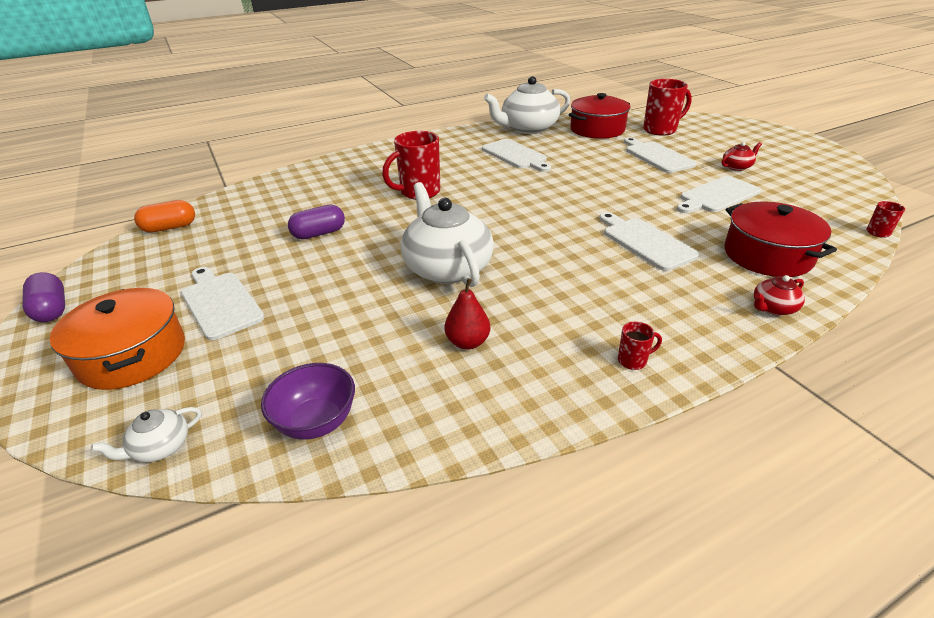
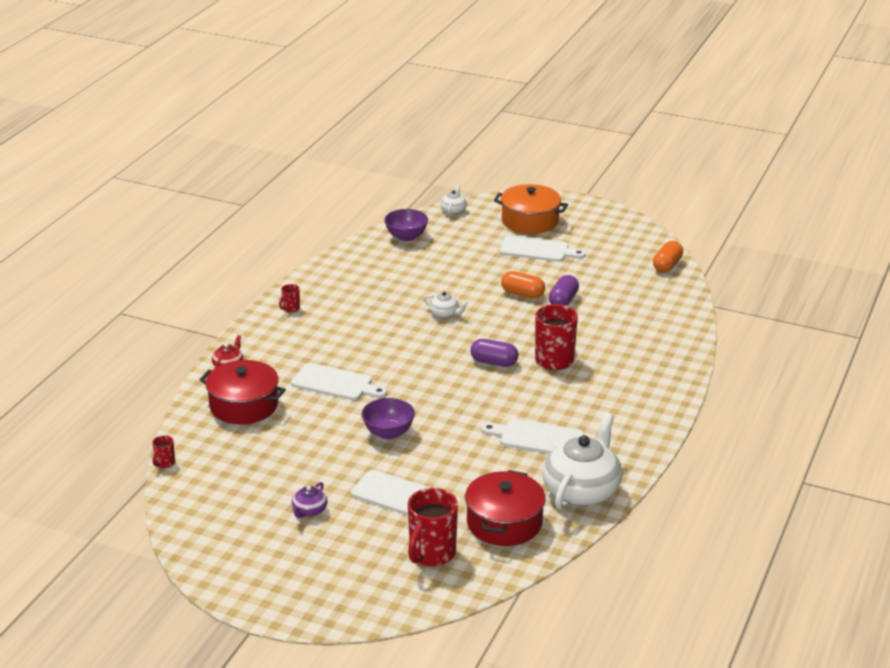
camera: 140 degrees right, 5 degrees down
(51, 309) = (614, 215): purple capsule -> purple capsule (494, 362)
(338, 256) = (522, 294): none -> orange capsule
(447, 268) = (445, 314): white teapot -> white teapot, size x0.44
(467, 342) = (381, 284): red pear -> none
(628, 190) = (388, 433): none -> purple bowl
(717, 196) = (308, 457): white cutting board -> none
(737, 167) = (309, 511): red teapot -> purple teapot

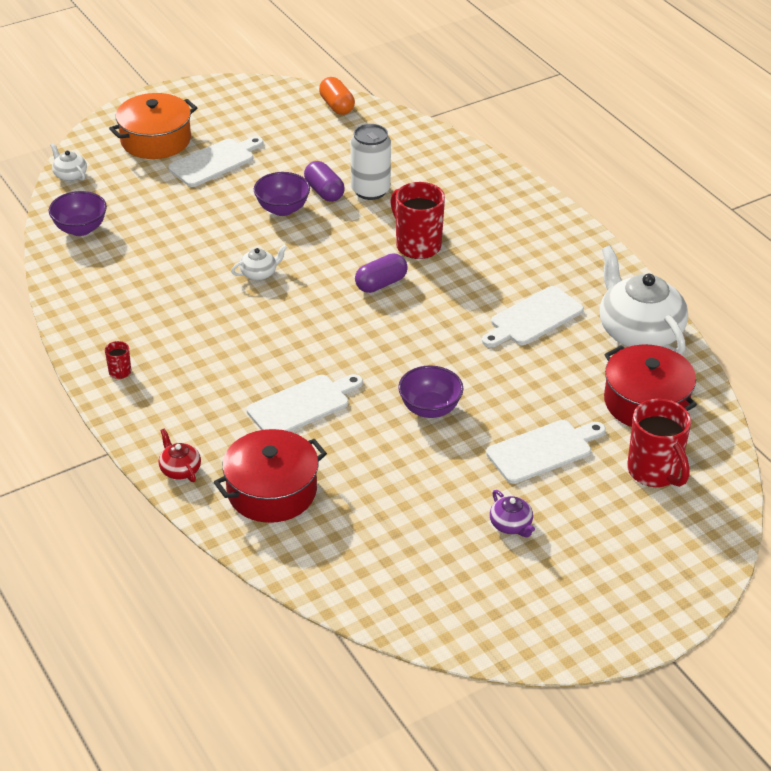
camera: 55 degrees left, 10 degrees up
(164, 463) = (320, 602): red mug -> none
(522, 294) = (282, 209): orange capsule -> purple bowl
(590, 317) = (370, 190): none -> white can

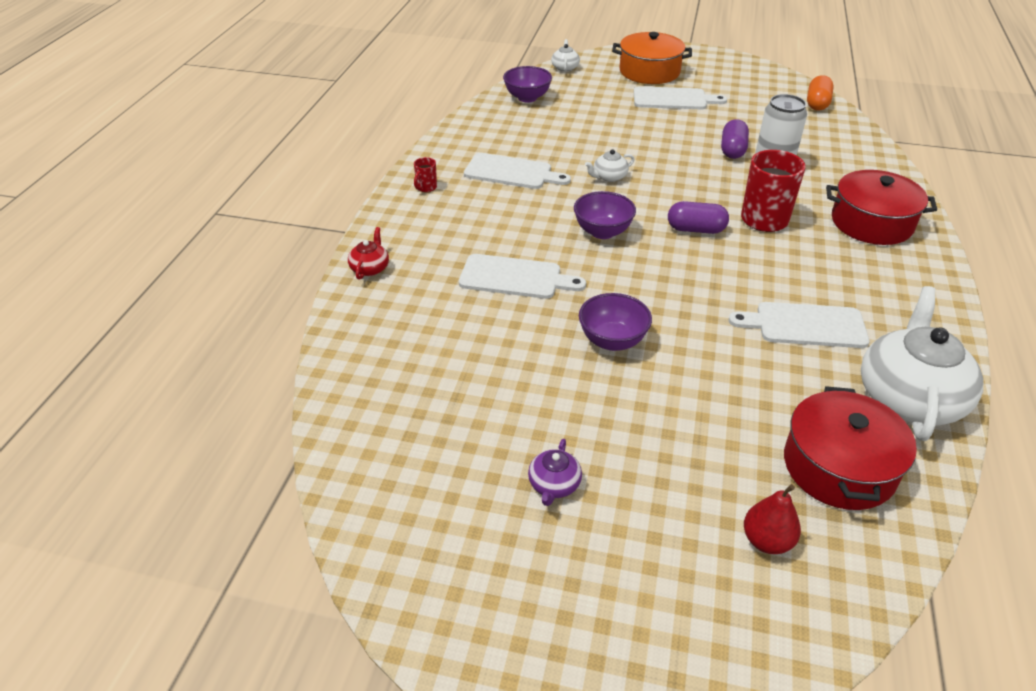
camera: 45 degrees right, 0 degrees up
(259, 273) = (609, 177): white teapot -> white teapot turned 135 degrees clockwise
(272, 491) = (406, 322): red pot -> red pot (871, 223)
(282, 209) = (684, 146): purple bowl -> purple bowl (602, 232)
(543, 450) = (671, 441): white cutting board -> white cutting board (512, 172)
(654, 472) = (767, 541): red mug -> red pear

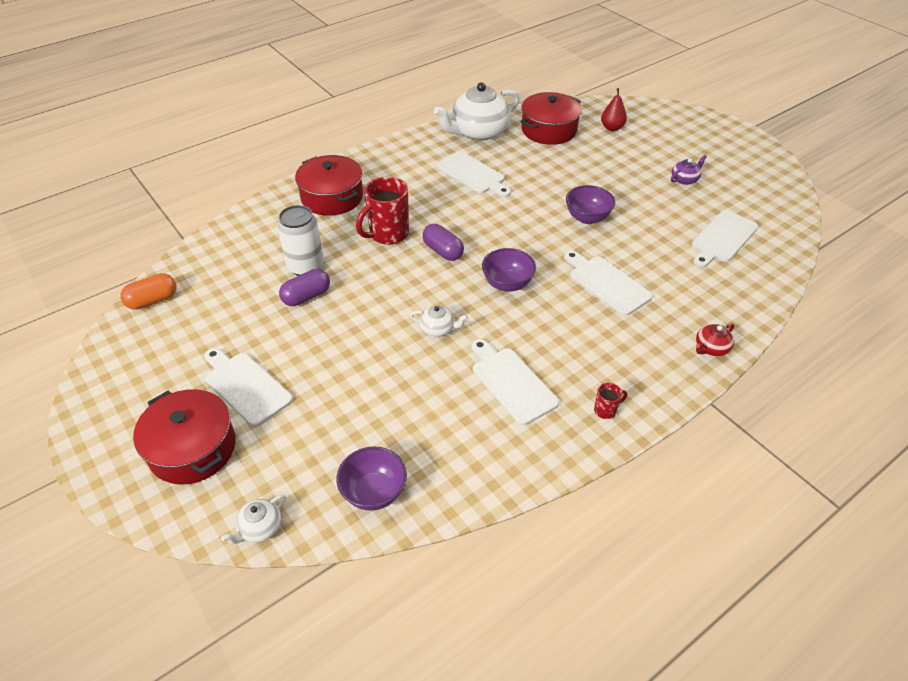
camera: 140 degrees left, 5 degrees up
(431, 403) = (722, 238): none -> white cutting board
(649, 72) = (192, 448): orange pot -> red pot

